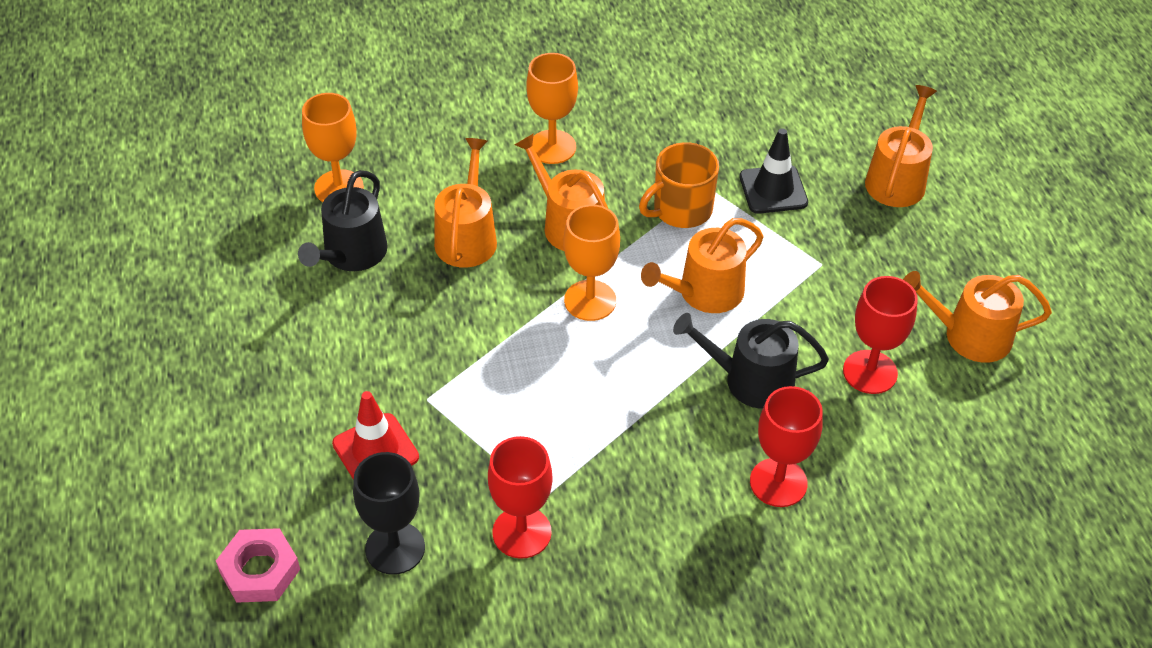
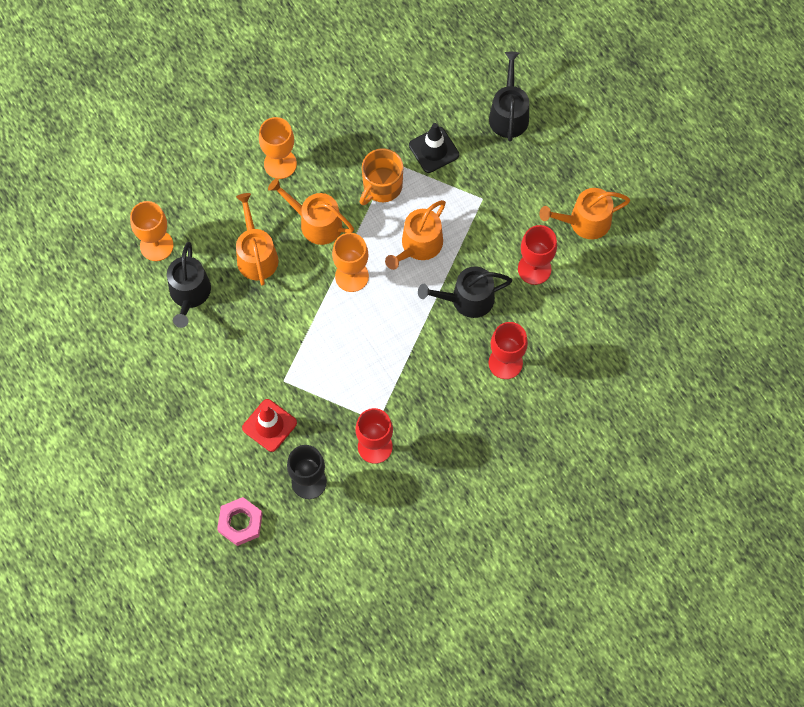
camera: 20 degrees left, 20 degrees up
(897, 179) = (508, 114): orange watering can -> black watering can

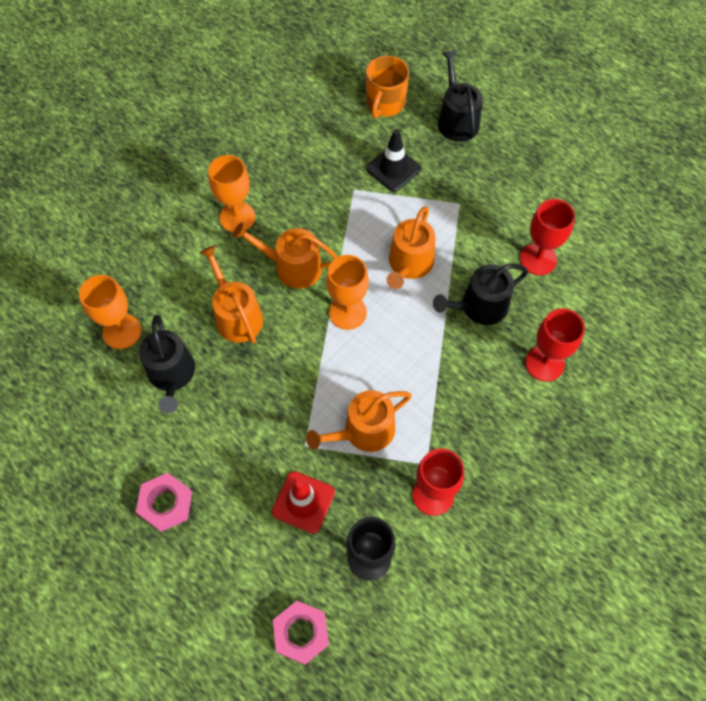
camera: 15 degrees left, 5 degrees down
(160, 399) = (165, 504): none -> pink nut
(381, 186) = (351, 215): orange mug -> orange mug (385, 103)
(584, 222) = (570, 202): orange watering can -> orange watering can (363, 431)

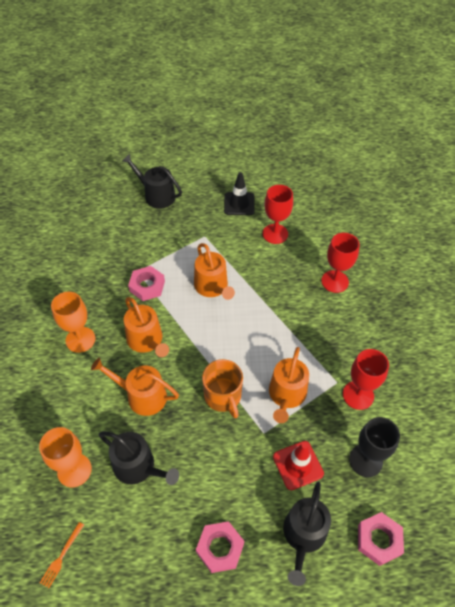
camera: 45 degrees left, 10 degrees down
(49, 392) = (62, 556): none -> orange fork
(292, 267) = (146, 340): orange watering can -> orange watering can turned 90 degrees counterclockwise
(347, 212) = (147, 286): none -> pink nut
(347, 312) = (207, 339): orange goblet -> none
(385, 103) = (105, 214): orange mug -> orange mug (223, 396)
(393, 169) = (148, 244): black traffic cone -> black traffic cone (239, 204)
(479, 307) = (273, 279): black watering can -> black watering can (303, 535)

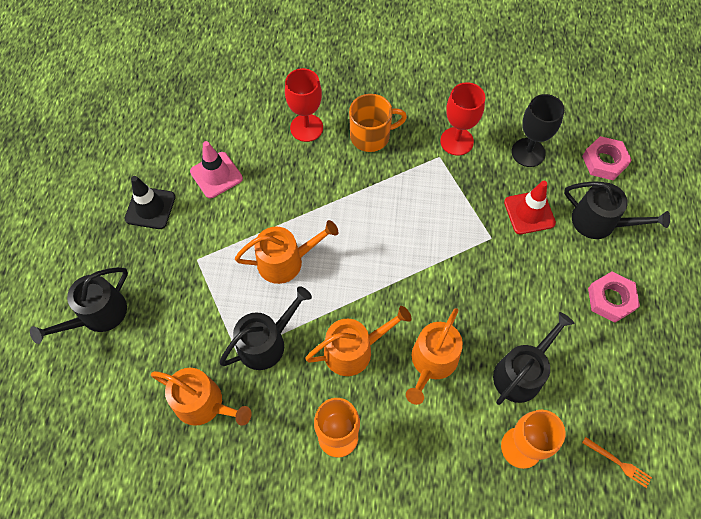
camera: 80 degrees left, 10 degrees up
(147, 286) = (266, 342): pink nut -> black watering can
(223, 396) = (443, 272): orange mug -> orange mug (371, 136)
(275, 234) = (216, 175): red goblet -> pink traffic cone
(286, 395) = (449, 207): orange watering can -> orange watering can (204, 404)

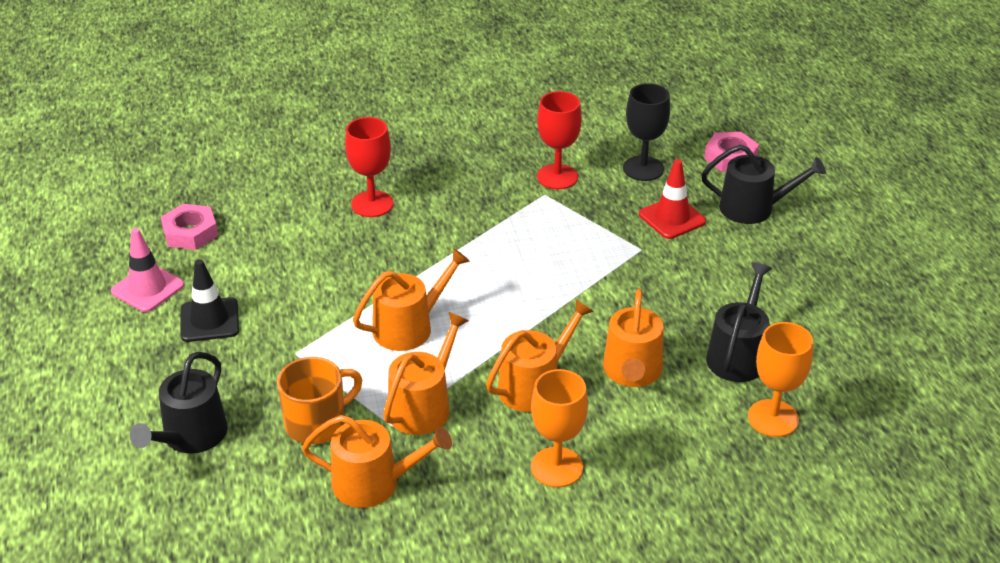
camera: 20 degrees left, 25 degrees down
(216, 175) = (280, 271): pink traffic cone -> pink traffic cone (147, 288)
(266, 342) = (423, 406): black watering can -> orange watering can
(371, 136) = (454, 194): orange mug -> orange mug (317, 423)
(611, 299) = (800, 268): pink nut -> pink nut (190, 233)
(618, 463) = (885, 402): orange fork -> none

